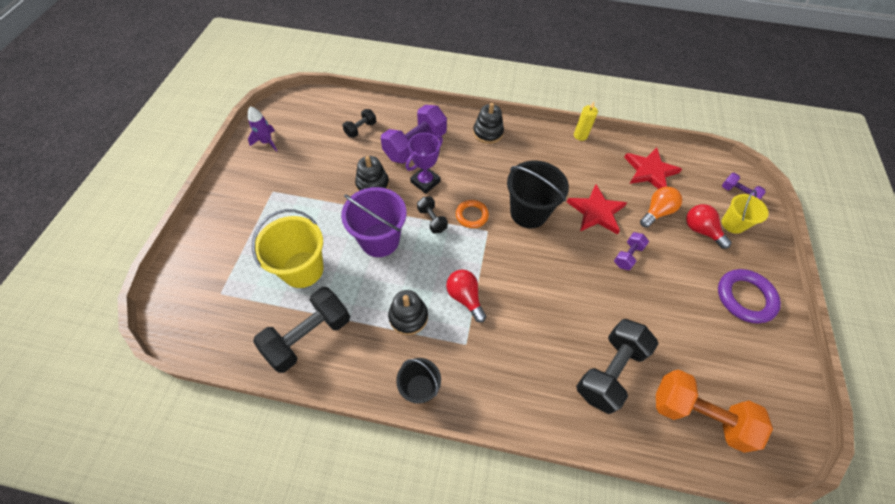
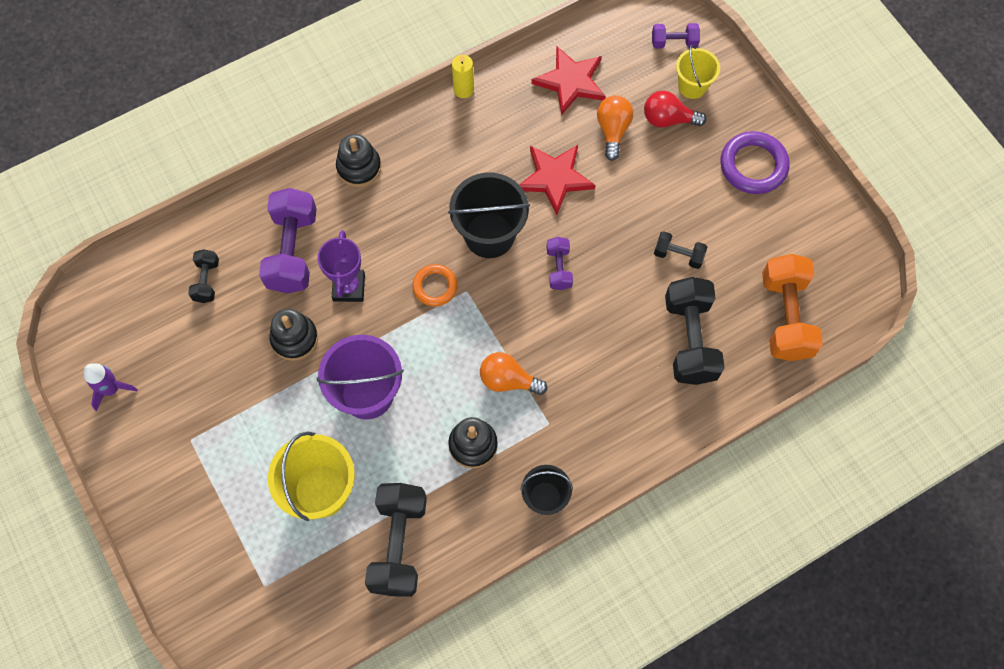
camera: 40 degrees left, 10 degrees up
(432, 220) = (399, 326): black dumbbell -> black dumbbell (678, 255)
(465, 297) = (508, 380): red light bulb -> orange light bulb
(627, 256) = (621, 206): purple dumbbell -> purple dumbbell (559, 268)
(698, 414) = (785, 317): orange dumbbell -> orange dumbbell turned 75 degrees counterclockwise

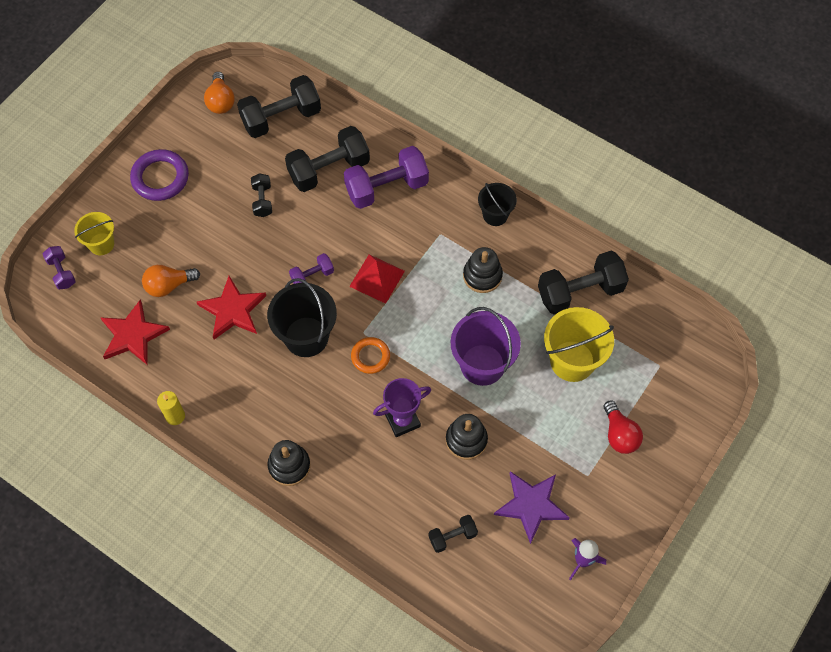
camera: 115 degrees left, 5 degrees down
(193, 368) = (531, 505): none -> purple star
(293, 251) = (392, 480): purple dumbbell -> purple dumbbell (386, 188)
(508, 380) = (421, 273): orange light bulb -> orange light bulb (220, 101)
(524, 332) = (377, 278): none -> red pyramid
(668, 119) = (141, 250): red light bulb -> red light bulb (619, 434)
(785, 317) = (281, 118): orange dumbbell -> black dumbbell

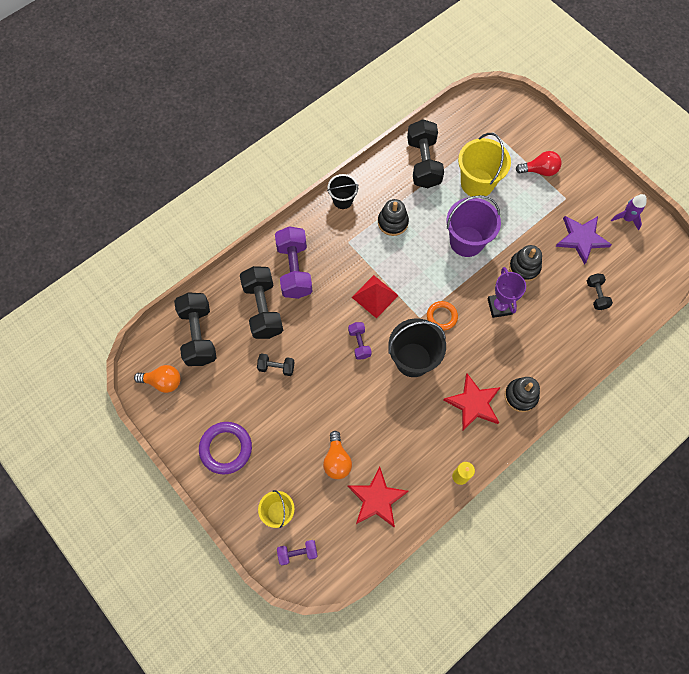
camera: 75 degrees left, 5 degrees up
(233, 310) = (374, 412): red star -> red star (473, 403)

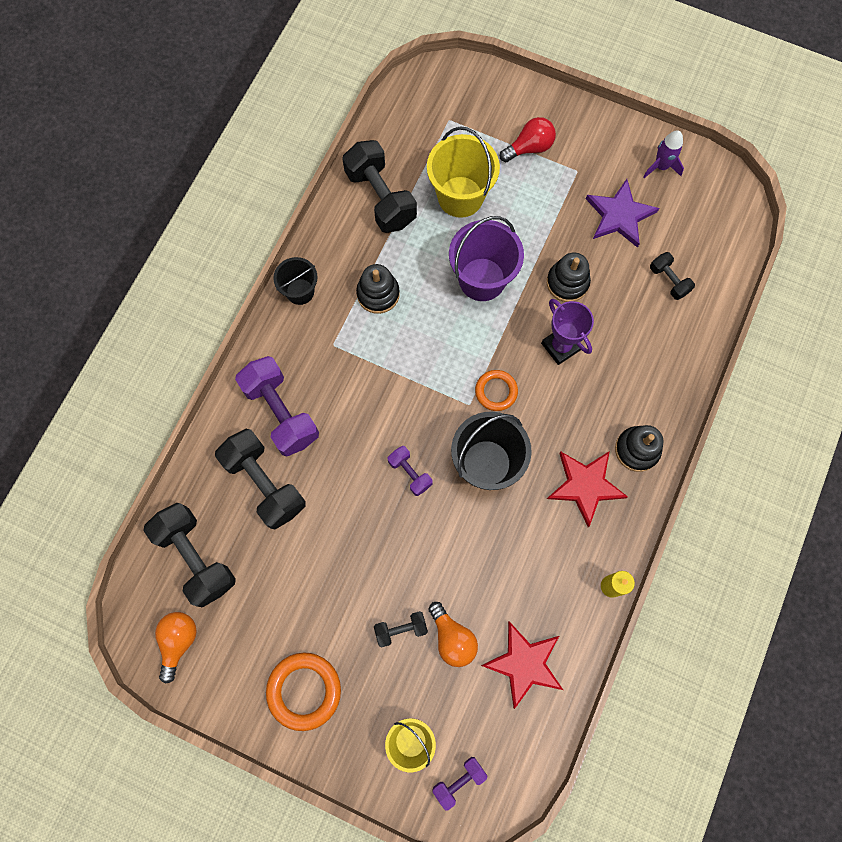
camera: 25 degrees left, 5 degrees up
(163, 382) = (178, 641): orange light bulb -> orange light bulb turned 60 degrees counterclockwise
(226, 448) = (304, 691): purple ring -> orange ring
(276, 367) = (319, 553): black dumbbell -> black dumbbell (401, 629)
(375, 296) = (400, 402): red pyramid -> none

